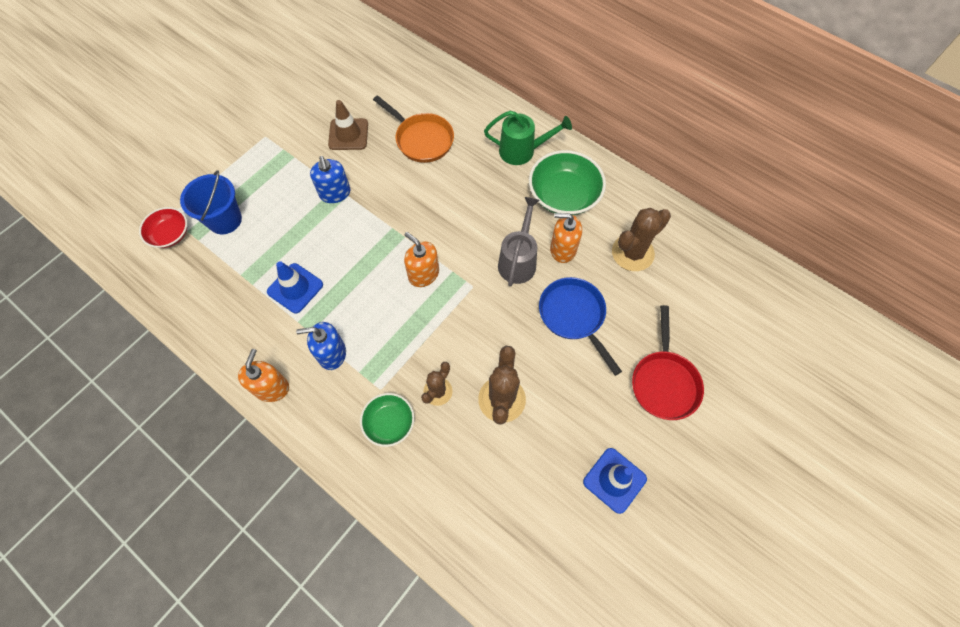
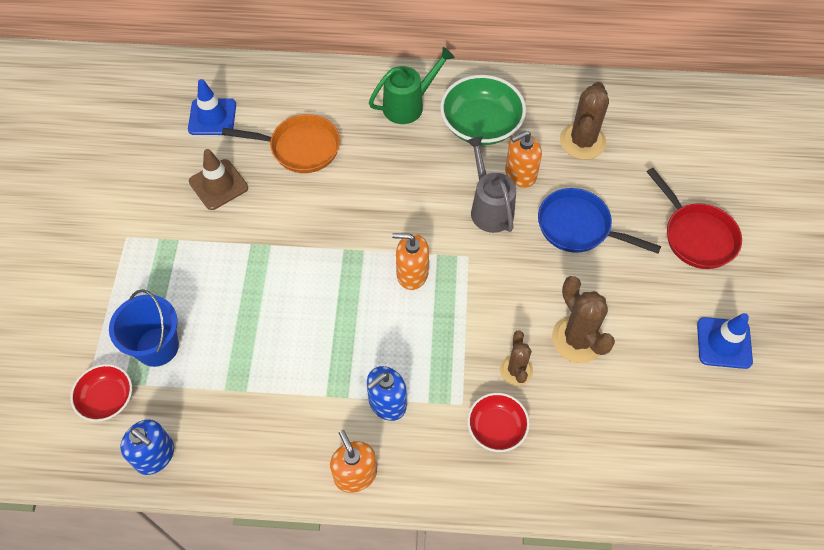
camera: 35 degrees left, 5 degrees down
(295, 288) = (295, 366): blue traffic cone -> blue traffic cone (212, 117)
(335, 193) = (255, 250): blue soap dispenser -> blue soap dispenser (155, 455)
(389, 423) = (496, 428): green bowl -> red bowl

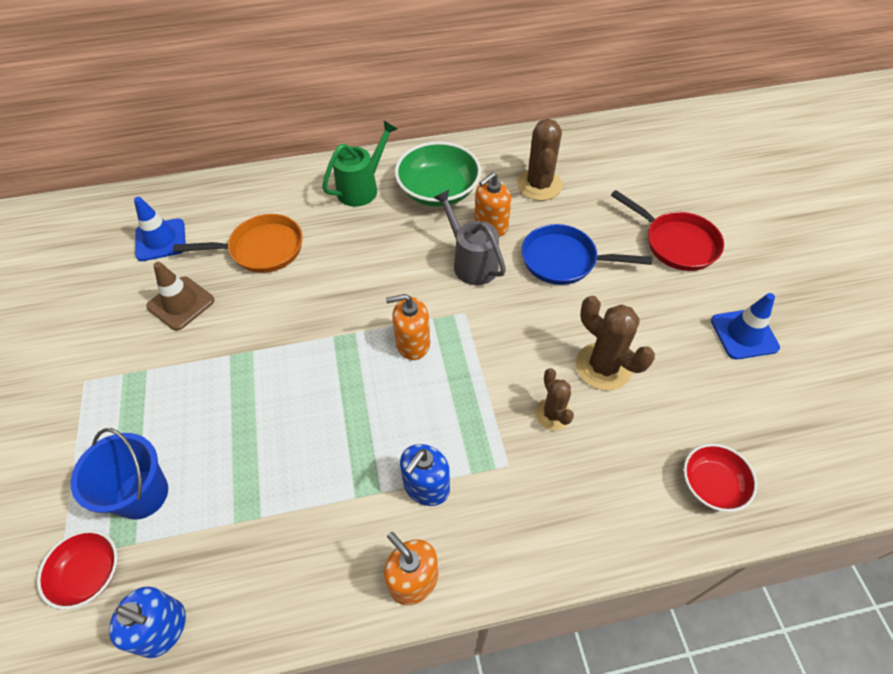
camera: 15 degrees left, 5 degrees down
(496, 428) = (553, 481): red bowl -> red bowl (712, 484)

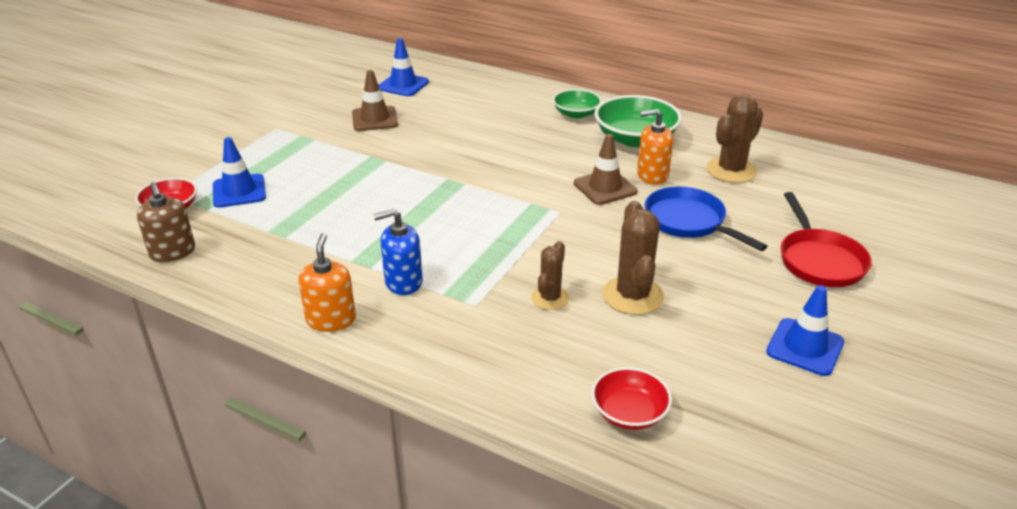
camera: 40 degrees right, 20 degrees down
(142, 494) = (239, 191): blue bucket -> blue traffic cone
(163, 628) = (172, 252): blue soap dispenser -> brown soap dispenser
(262, 249) = (460, 115): orange pan -> none
(362, 188) = (576, 114): green watering can -> green bowl
(412, 343) = (497, 208): orange soap dispenser -> none
(471, 262) = (605, 188): grey watering can -> brown traffic cone

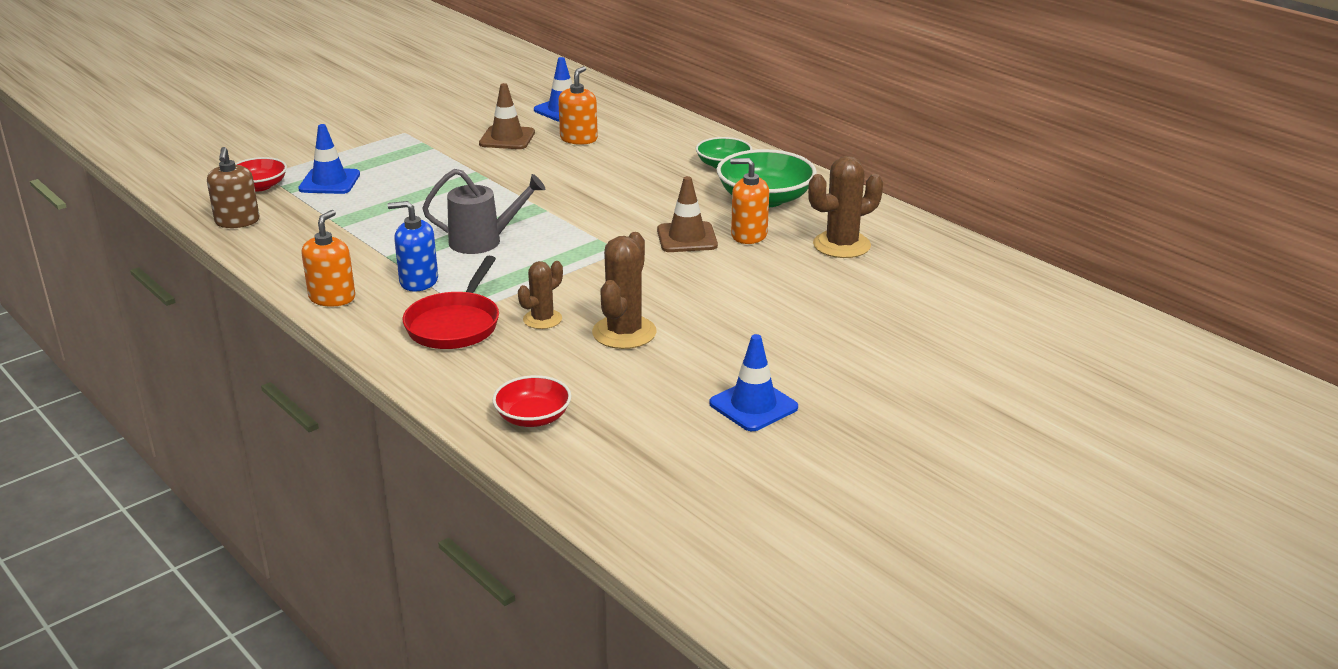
camera: 20 degrees right, 5 degrees down
(432, 226) = (484, 241): none -> grey watering can
(437, 109) = (579, 139): none -> orange soap dispenser
(688, 222) = (745, 282): blue pan -> none
(819, 260) = (850, 340): red pan -> red pan (455, 324)

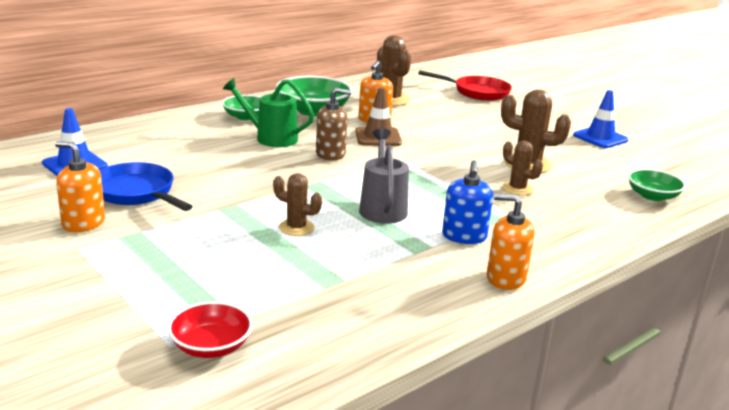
camera: 90 degrees left, 5 degrees down
(237, 221) = (321, 354): brown soap dispenser -> brown soap dispenser (330, 154)
(329, 182) = (215, 293): blue traffic cone -> none
(439, 204) = (296, 228): none -> brown cactus
(455, 324) = (537, 221): red pan -> red pan (477, 92)
(507, 138) = (136, 193): brown traffic cone -> blue pan
(533, 417) = (652, 196): red bowl -> green bowl
(579, 139) = (158, 162): orange soap dispenser -> orange soap dispenser (83, 223)
(661, 181) = (270, 138): none -> green watering can

